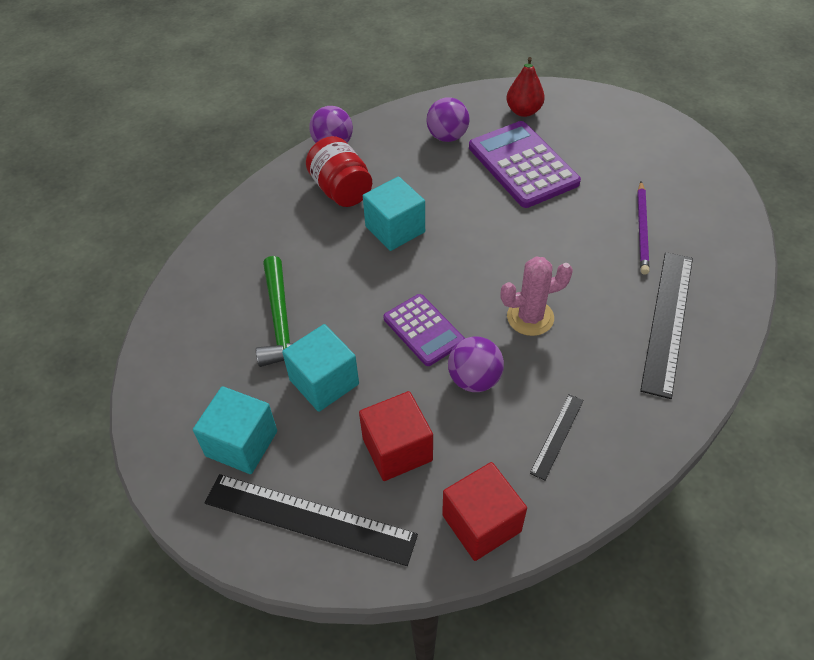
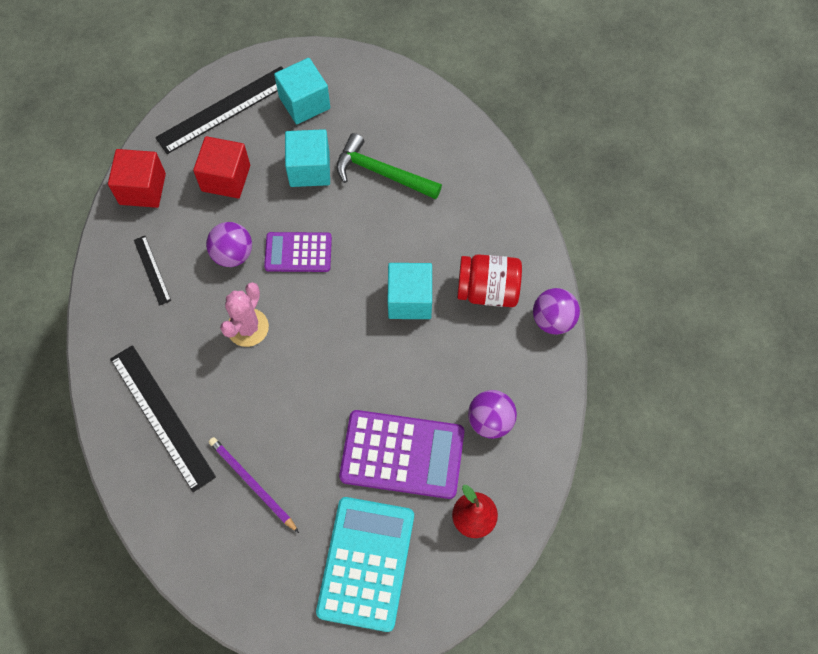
camera: 125 degrees right, 15 degrees up
(614, 142) = (366, 563): none -> turquoise calculator

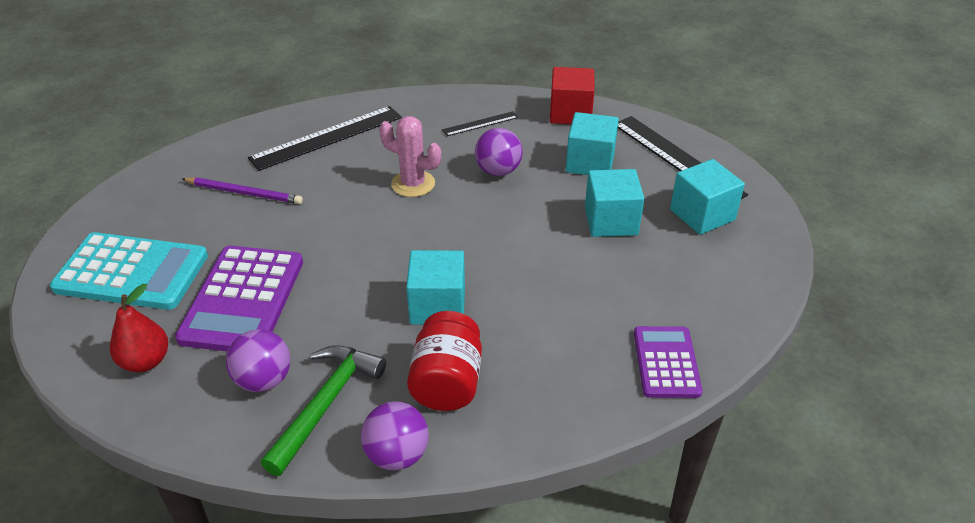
camera: 90 degrees right, 25 degrees down
(226, 178) = (590, 162): red cube -> turquoise cube
(252, 484) = (244, 193): purple pencil -> purple pencil turned 60 degrees clockwise
(298, 252) = (501, 215): purple calculator -> purple calculator (666, 362)
(381, 173) = (615, 280): green hammer -> green hammer (325, 404)

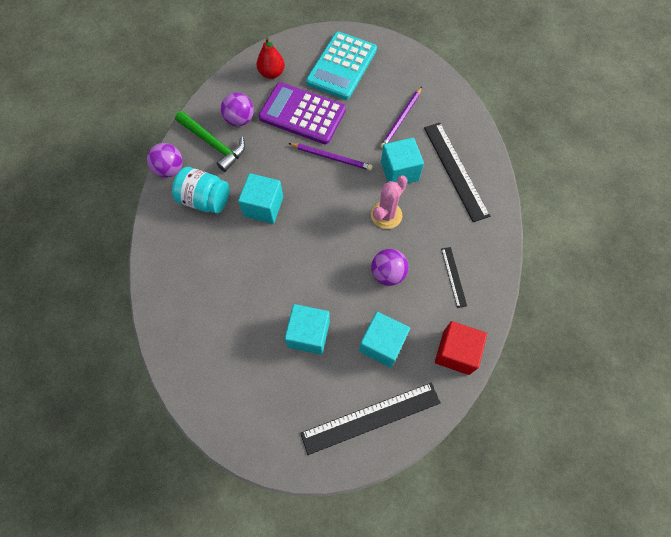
camera: 105 degrees right, 25 degrees up
(327, 250) = (331, 157): none -> purple pencil
(447, 382) = (205, 200): red jar -> turquoise jar
(666, 362) = (172, 319): purple calculator -> none
(702, 215) = (295, 405): turquoise cube -> turquoise cube (399, 171)

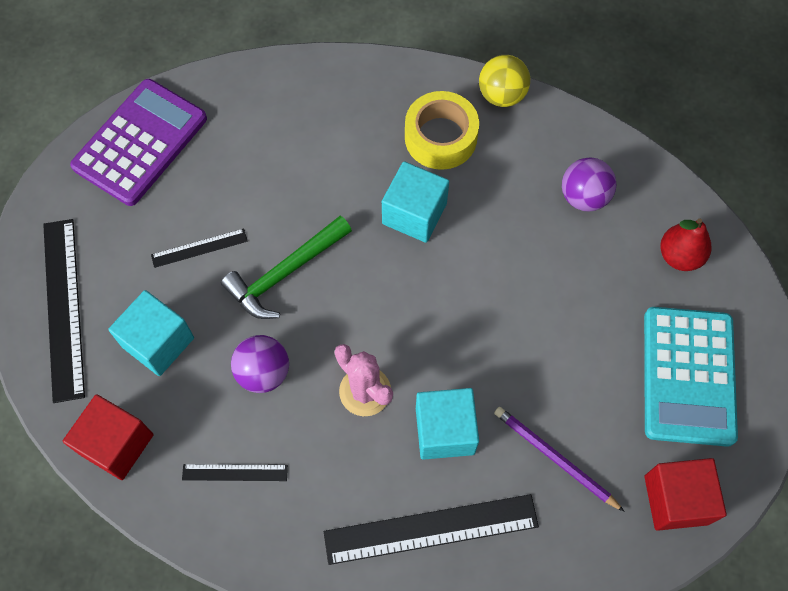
camera: 100 degrees right, 0 degrees up
(170, 169) = (501, 95): purple ball -> yellow ball
(205, 200) = (440, 137): turquoise jar -> yellow tape
(213, 144) = (540, 156): green hammer -> green hammer (285, 273)
(302, 114) = (585, 293): purple calculator -> purple calculator (140, 143)
(308, 334) = (199, 248): turquoise cube -> black ruler
(331, 157) = (489, 326): purple pencil -> none
(342, 66) = (688, 376): turquoise calculator -> turquoise calculator turned 120 degrees counterclockwise
(408, 68) = (676, 500): none -> red cube

